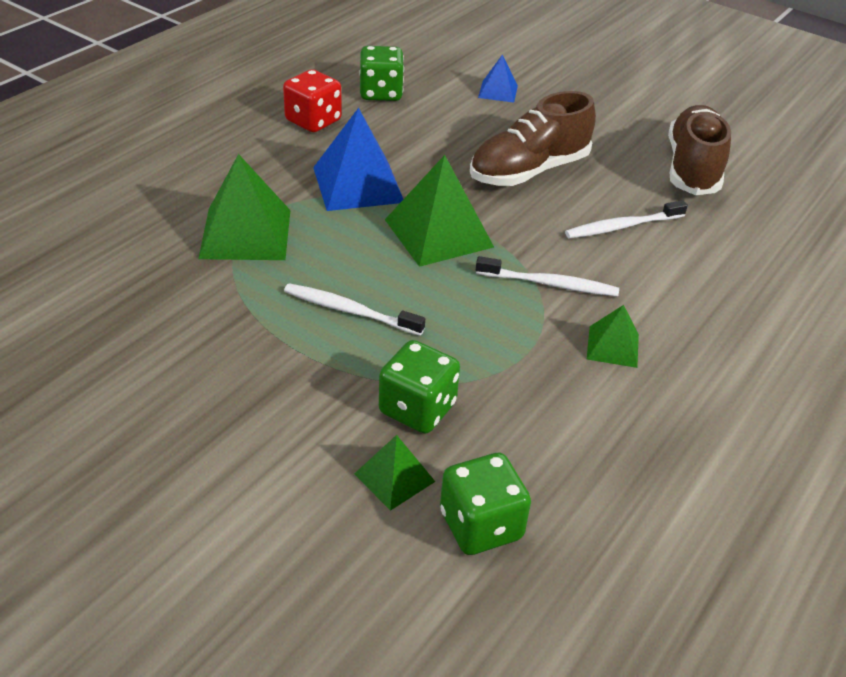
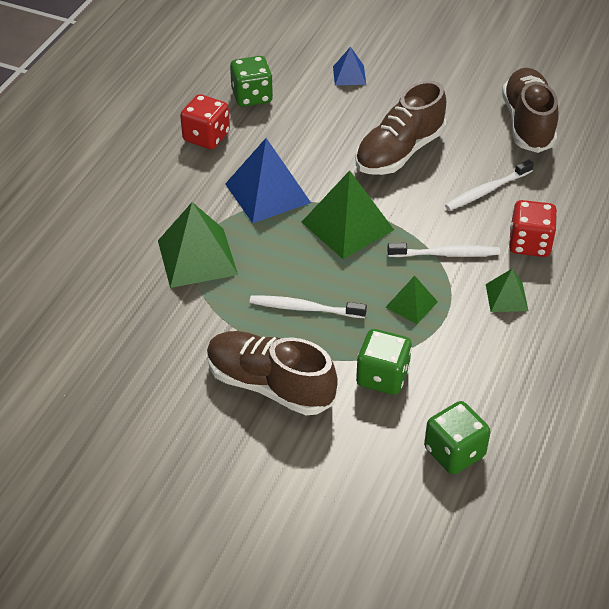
camera: 10 degrees left, 5 degrees up
(267, 390) = (270, 385): none -> brown shoe
(394, 477) = (384, 431): green pyramid -> green pyramid (411, 304)
(660, 292) = (529, 244): none -> red dice

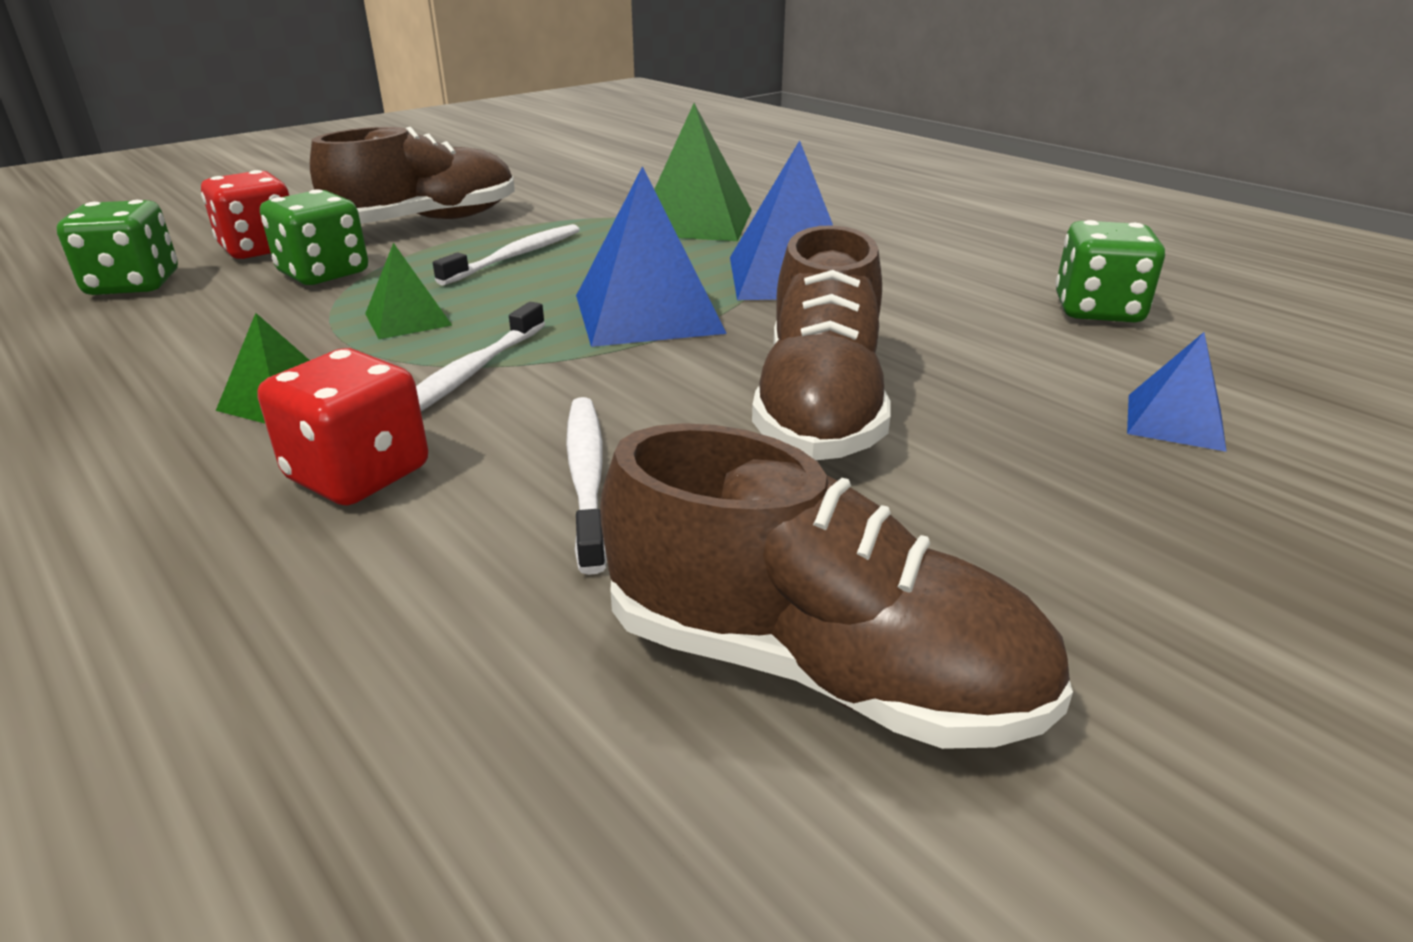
camera: 115 degrees right, 15 degrees down
(206, 137) = (976, 262): red dice -> red dice (260, 249)
(347, 225) = (648, 313): green pyramid -> blue pyramid
(399, 152) = (820, 408): brown shoe -> brown shoe turned 150 degrees counterclockwise

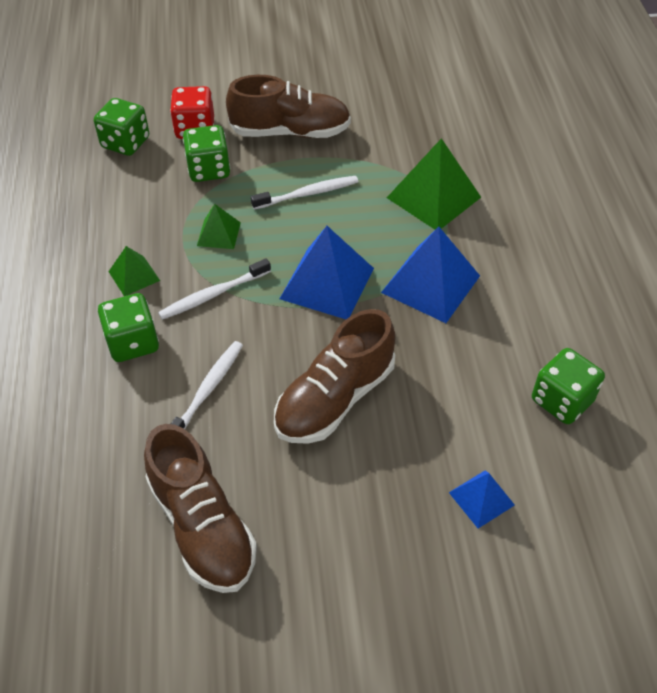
camera: 35 degrees right, 20 degrees up
(358, 474) = (133, 343): red dice -> green dice

